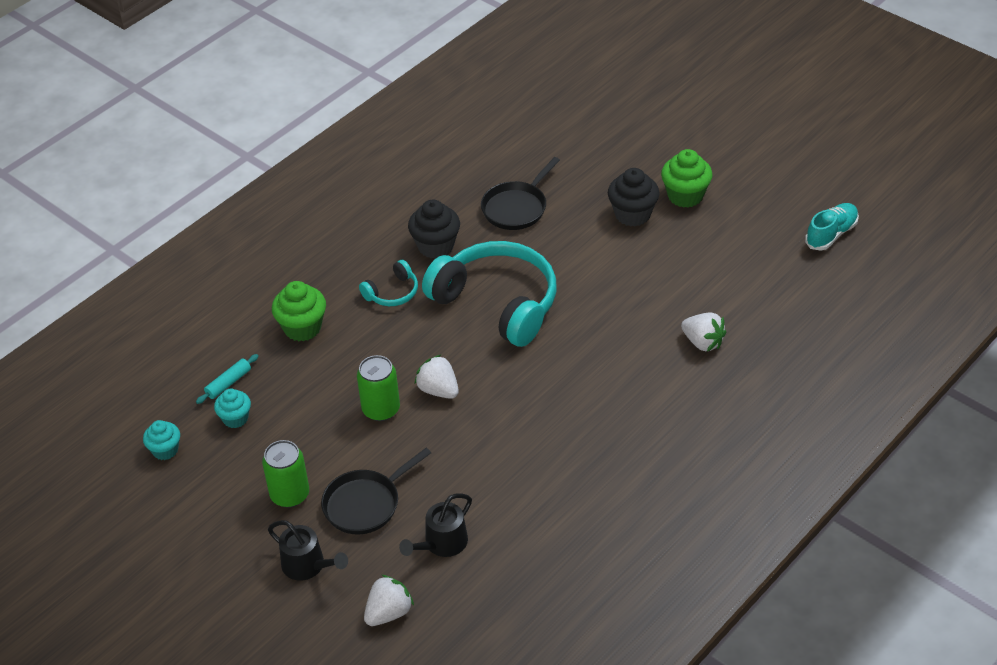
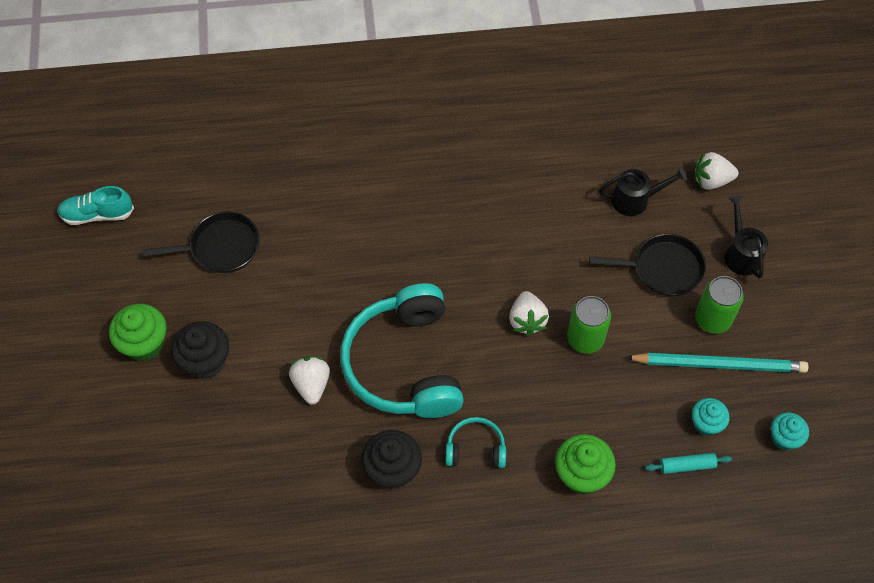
camera: 140 degrees left, 15 degrees up
(257, 465) = (719, 364): none -> turquoise pencil
(516, 208) = (284, 454): black pan -> black pan (221, 247)
(703, 342) = (301, 204): white strawberry -> white strawberry (311, 385)

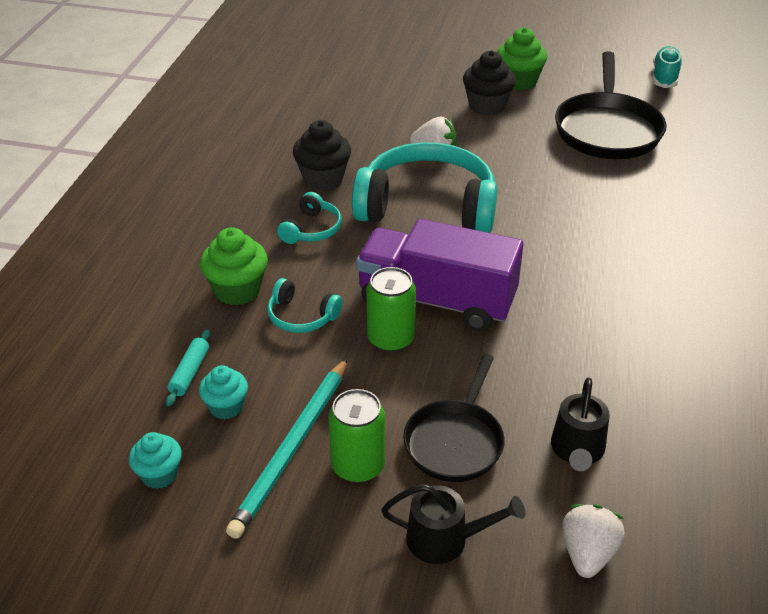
camera: 110 degrees right, 20 degrees down
(221, 247) = (607, 130): black pan -> black pan, size x1.56
(527, 320) = (436, 300): white strawberry -> purple truck
(589, 411) = (301, 316): none -> turquoise headphones

